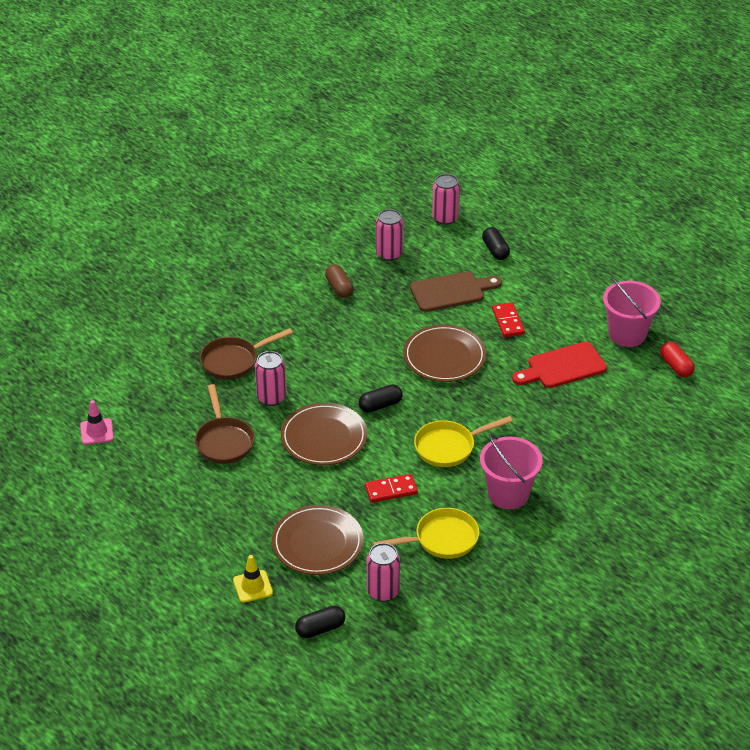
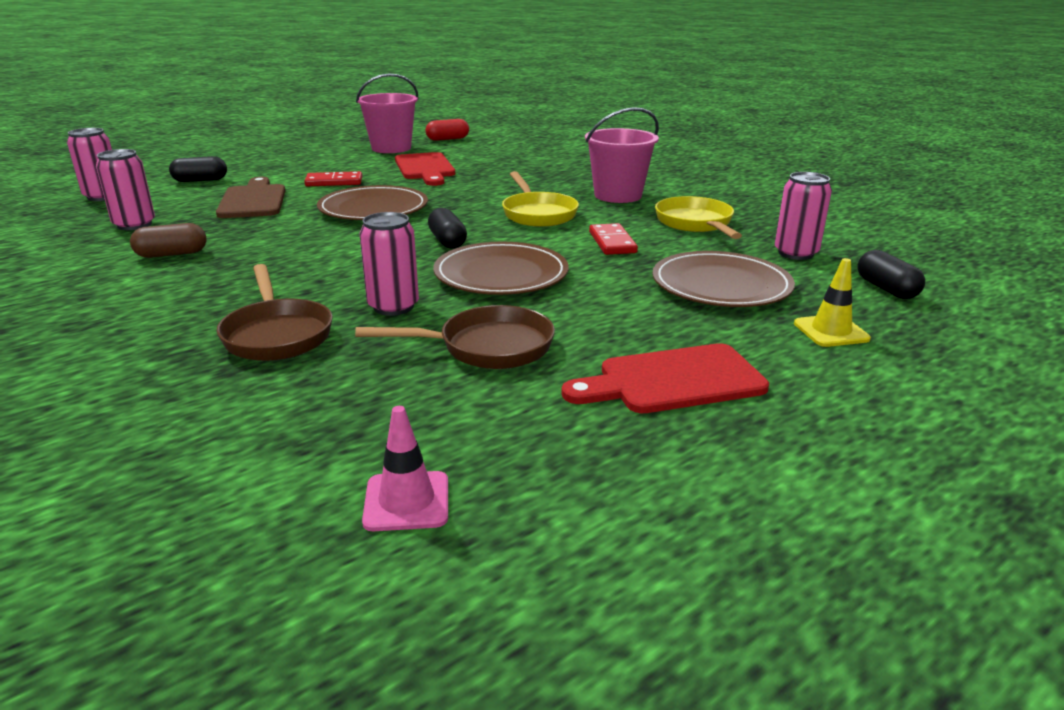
camera: 85 degrees left, 15 degrees down
(191, 513) = (672, 381): none -> red cutting board

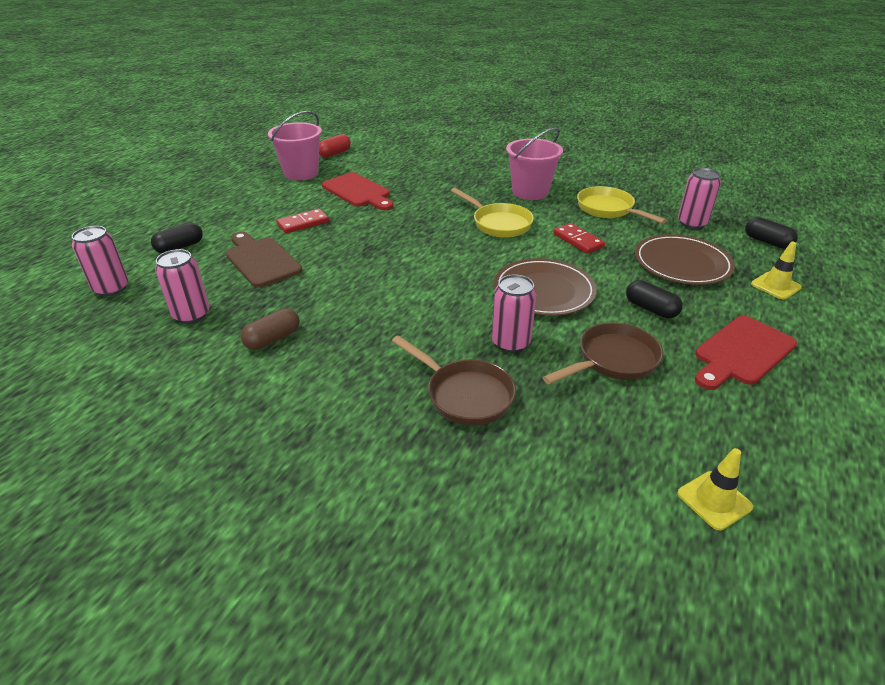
camera: 25 degrees left, 10 degrees up
(373, 208) = (373, 246): brown plate -> none
(407, 501) = (714, 500): pink traffic cone -> yellow traffic cone
(447, 241) = (470, 267): black capsule -> black capsule (651, 309)

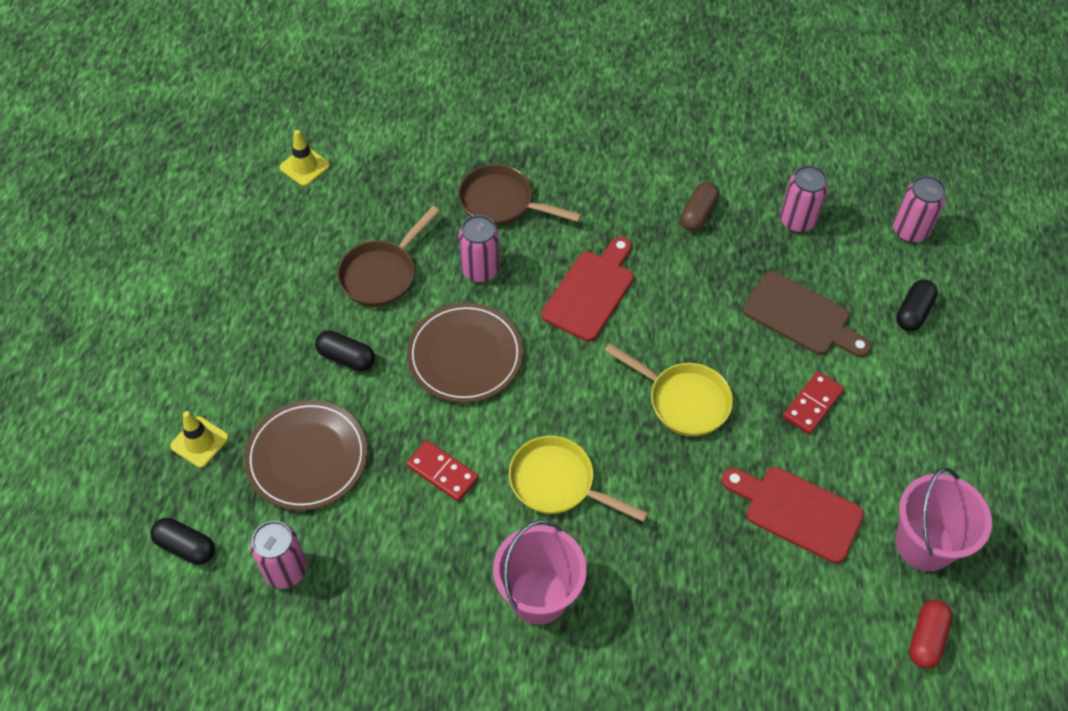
camera: 160 degrees right, 20 degrees up
(608, 209) = (409, 574): yellow pan -> yellow pan (683, 400)
(741, 353) = (260, 317): red cutting board -> red cutting board (591, 291)

